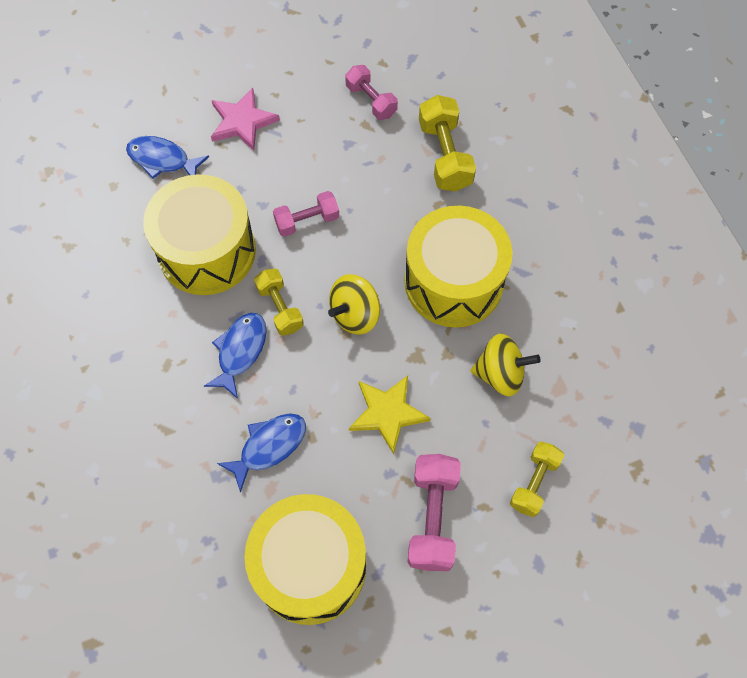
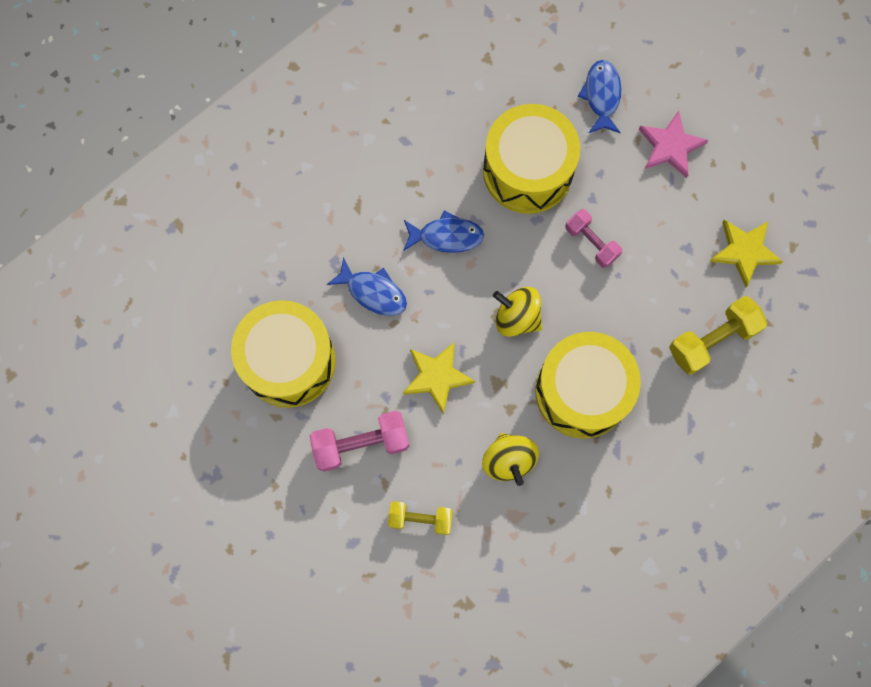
camera: 70 degrees right, 10 degrees up
(280, 308) = (498, 252): yellow dumbbell -> none
(371, 100) = (744, 251): pink dumbbell -> yellow star

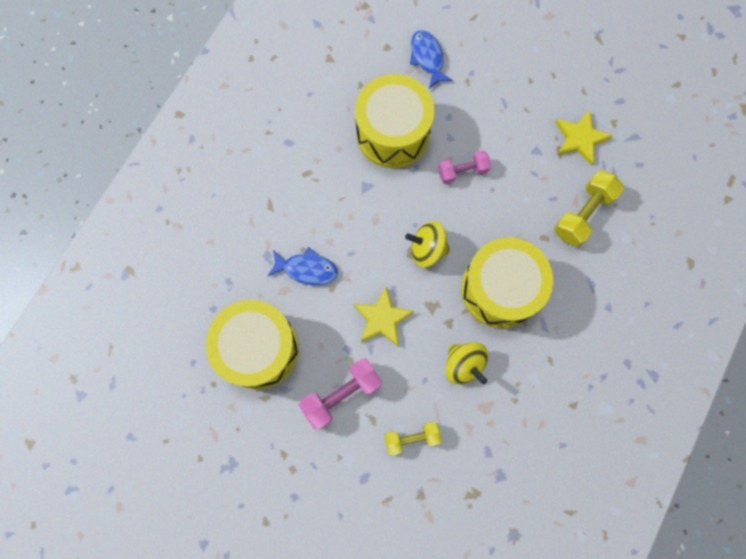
camera: 20 degrees left, 0 degrees up
(446, 236) = (348, 205): blue fish -> none
(591, 242) = (462, 171): pink dumbbell -> pink dumbbell turned 45 degrees counterclockwise
(670, 146) = (494, 79): pink star -> none

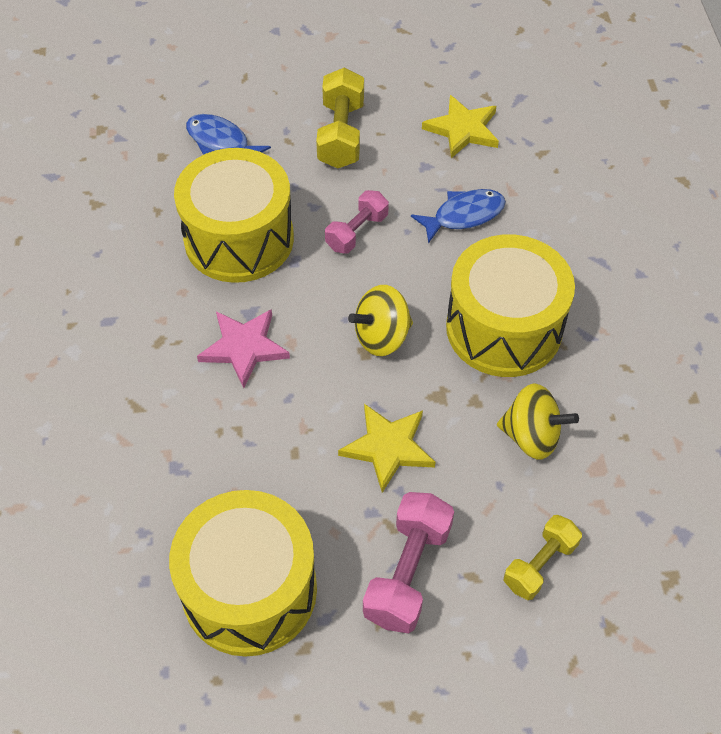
camera: 35 degrees left, 20 degrees down
(307, 269) = (243, 451): blue fish -> blue fish (464, 215)
(348, 207) = (244, 348): none -> pink star
(582, 214) = (529, 199): yellow dumbbell -> yellow dumbbell (341, 134)

